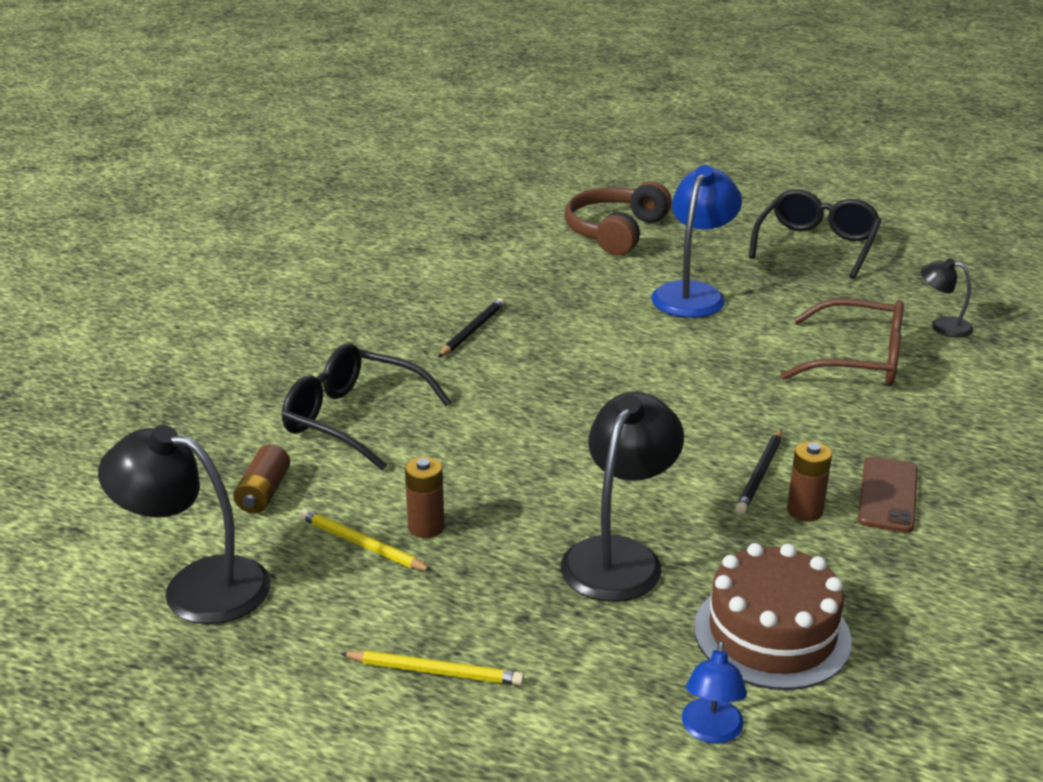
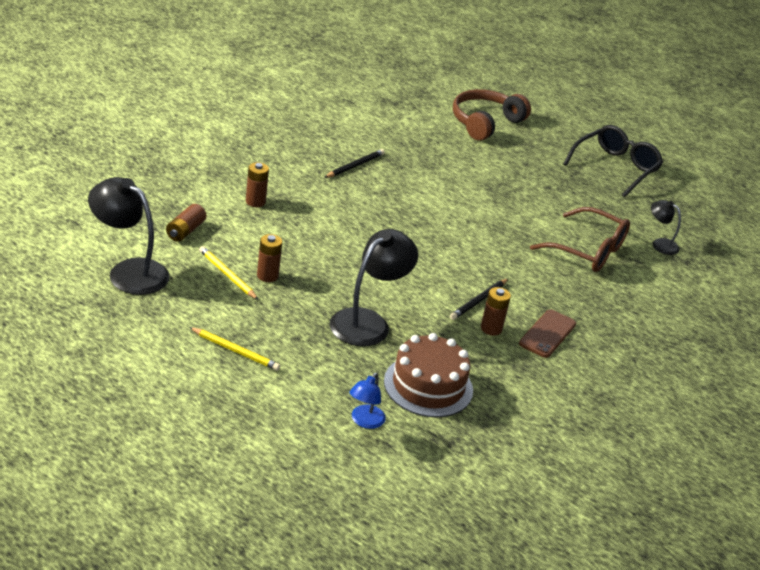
camera: 10 degrees right, 5 degrees up
(353, 419) = (255, 202): black glasses -> brown battery
(693, 293) = (510, 179): blue lamp -> none

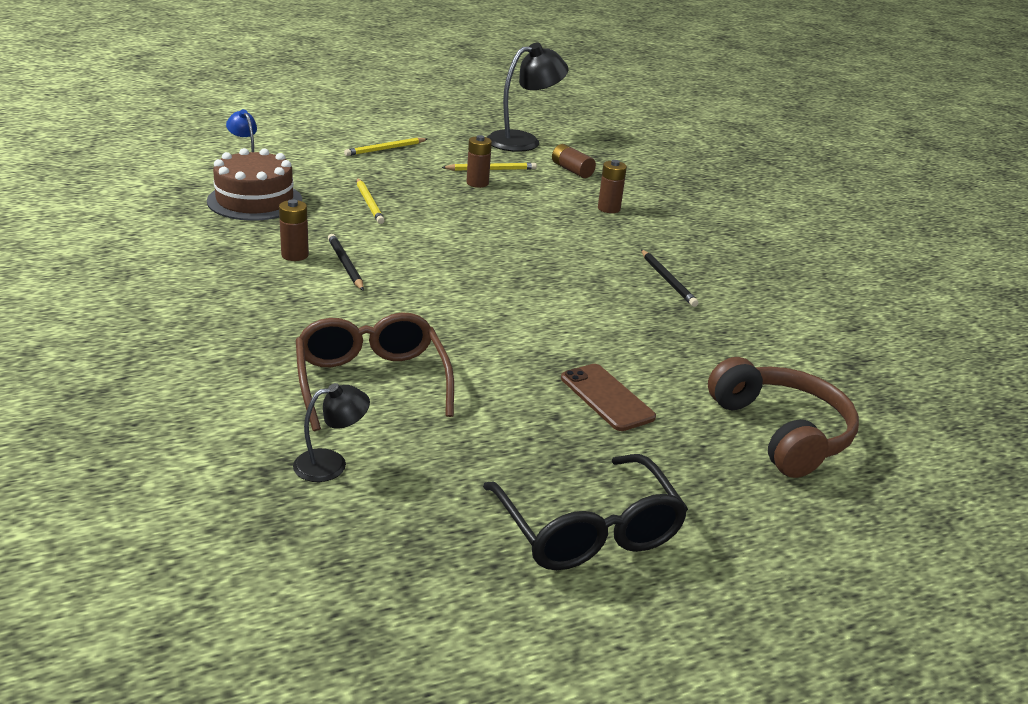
camera: 120 degrees right, 5 degrees down
(368, 322) = (369, 203): black lamp -> yellow pencil
(547, 334) = (250, 283): brown phone -> brown phone (607, 397)
(588, 251) = (371, 381): brown glasses -> brown glasses turned 105 degrees clockwise

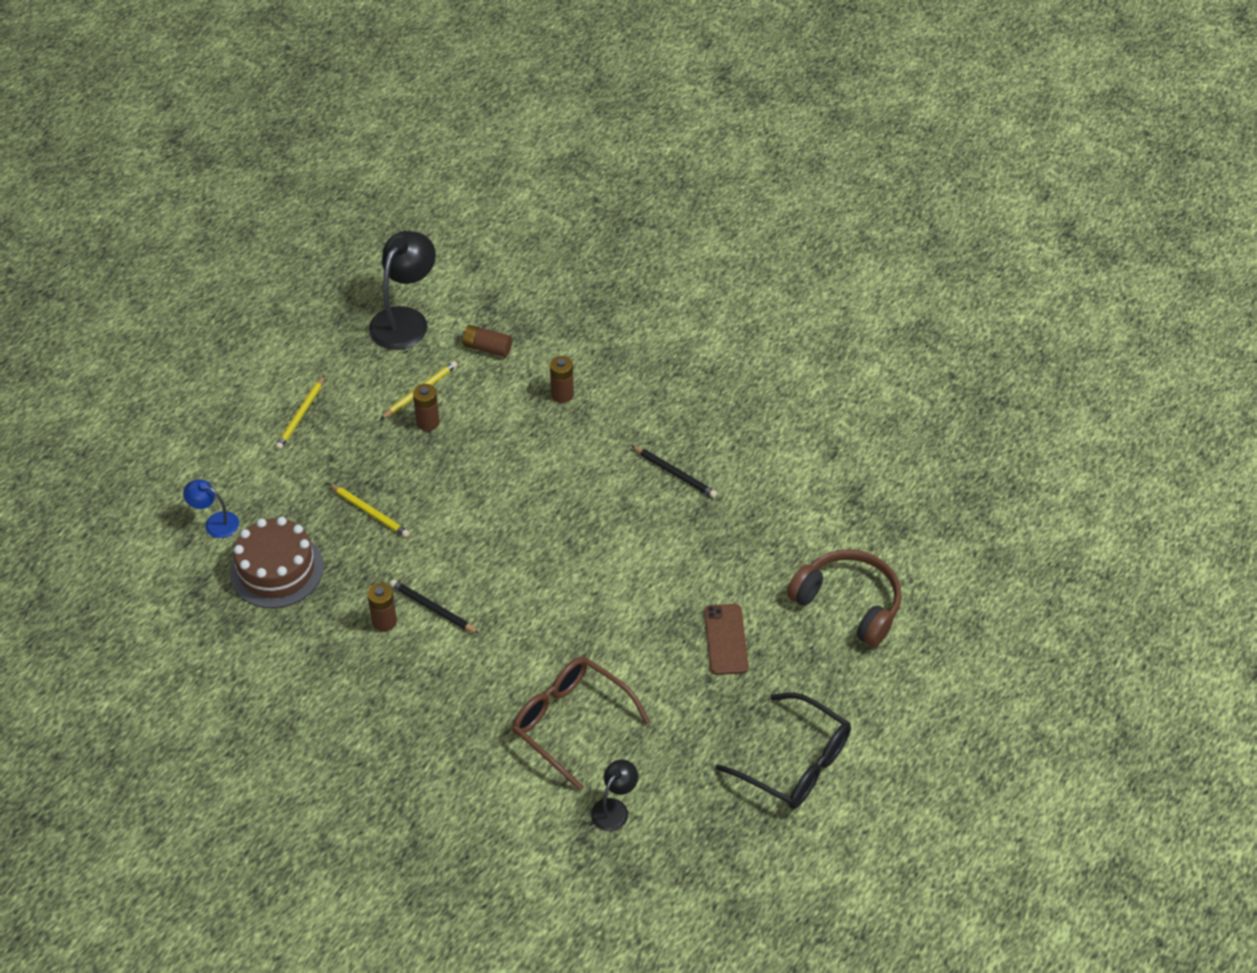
camera: 30 degrees left, 20 degrees up
(607, 397) = (726, 639): brown phone -> brown phone turned 60 degrees clockwise

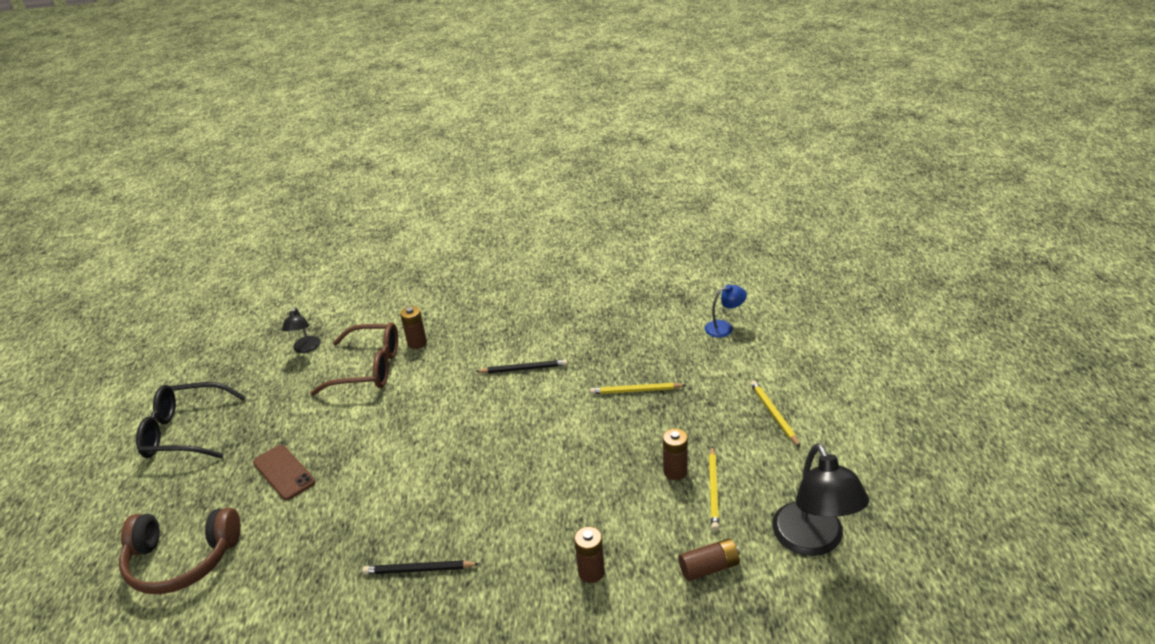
camera: 145 degrees right, 15 degrees down
(276, 569) = (650, 330): brown cake -> none
(384, 621) = (547, 346): brown battery -> brown battery (417, 343)

